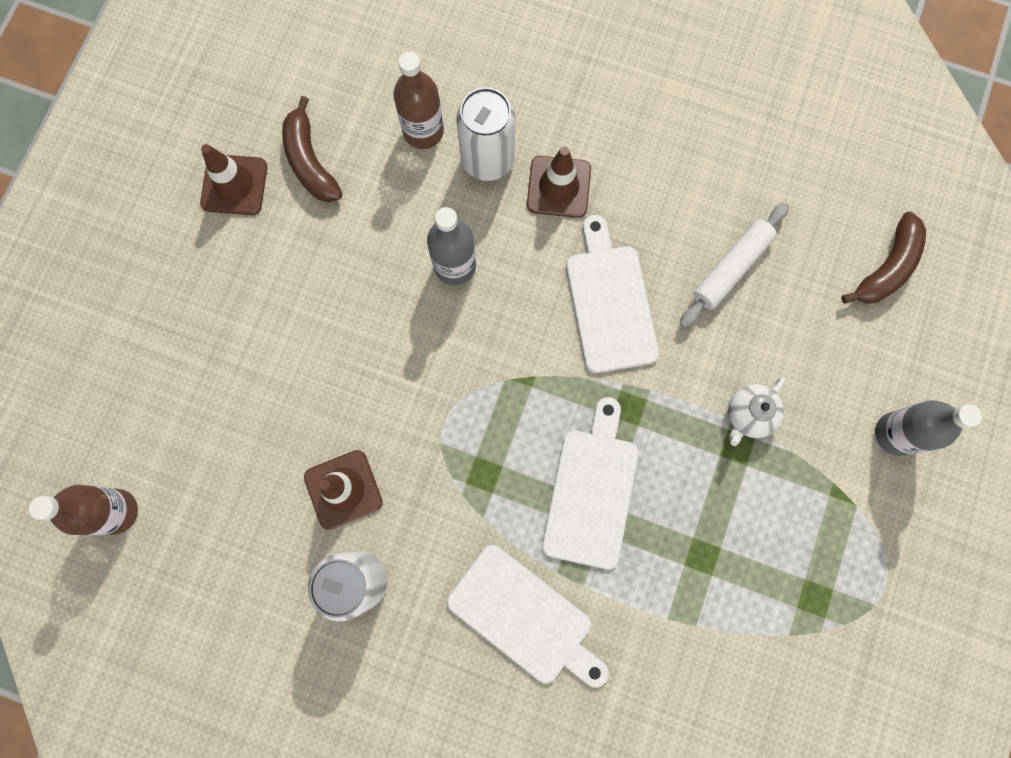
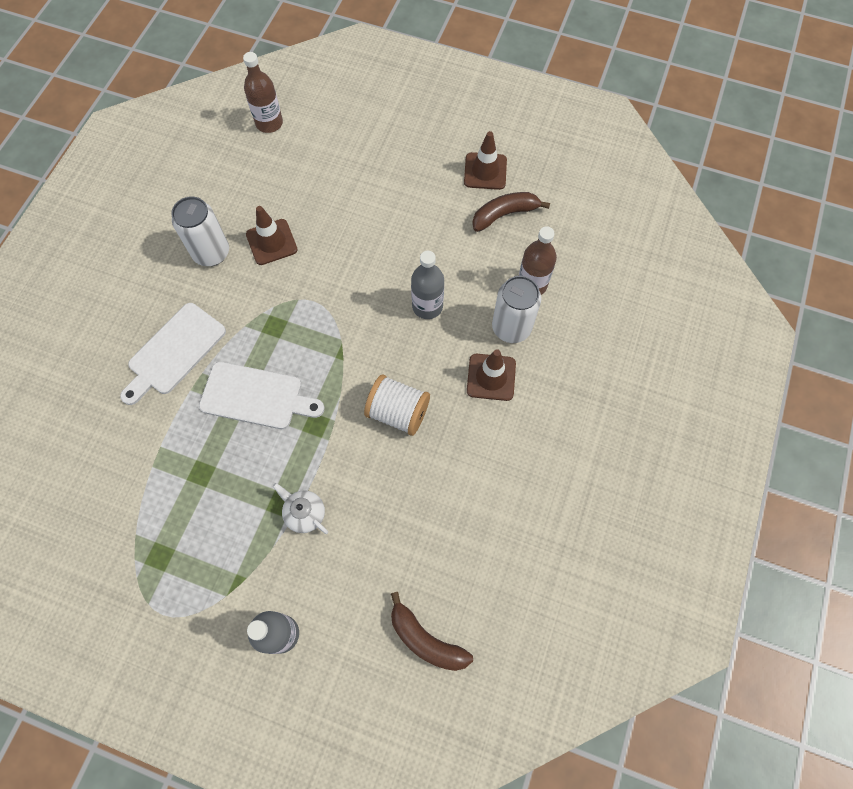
camera: 90 degrees right, 10 degrees down
(610, 302) = (398, 412): white cutting board -> white spool
(731, 268) = (425, 506): white rolling pin -> none

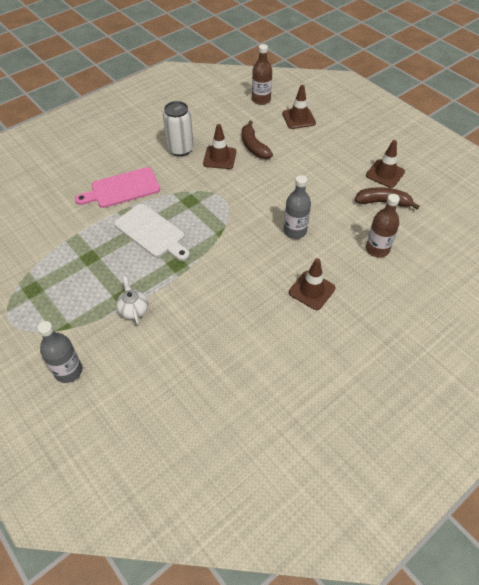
camera: 30 degrees right, 15 degrees down
(174, 352) = (122, 189): white cutting board -> pink cutting board
(335, 132) = (298, 118): none -> brown traffic cone
(398, 412) = (234, 281): white spool -> none
(425, 640) = (157, 427): brown banana -> brown banana (253, 146)
(511, 327) = (345, 268): white can -> none

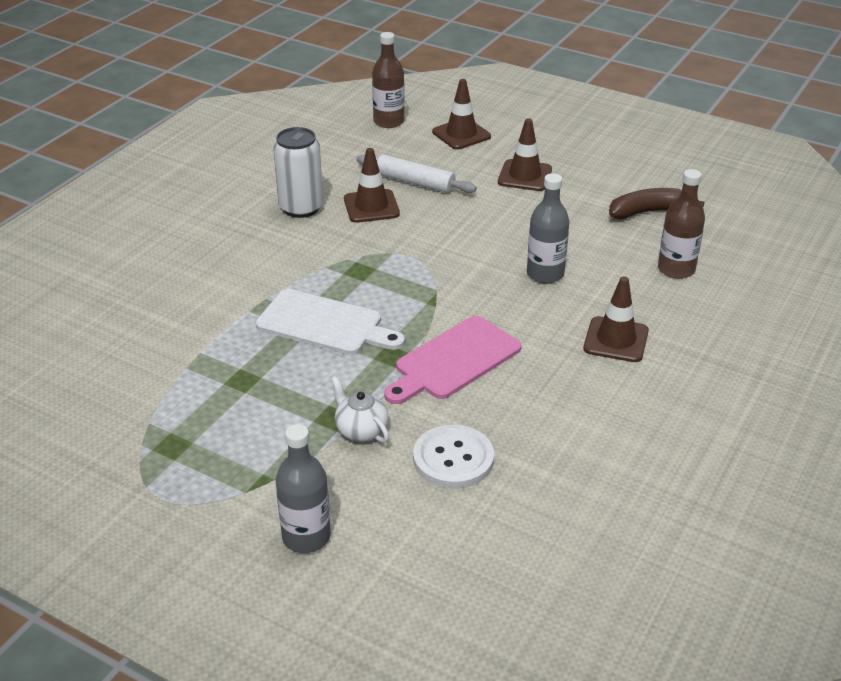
camera: 20 degrees left, 15 degrees down
(122, 189) = (238, 278): pink cutting board -> pink cutting board (453, 360)
(173, 345) = (453, 459): none -> white button
(253, 146) = (415, 182): brown banana -> white rolling pin
(385, 174) = (629, 177): brown traffic cone -> brown traffic cone (525, 176)

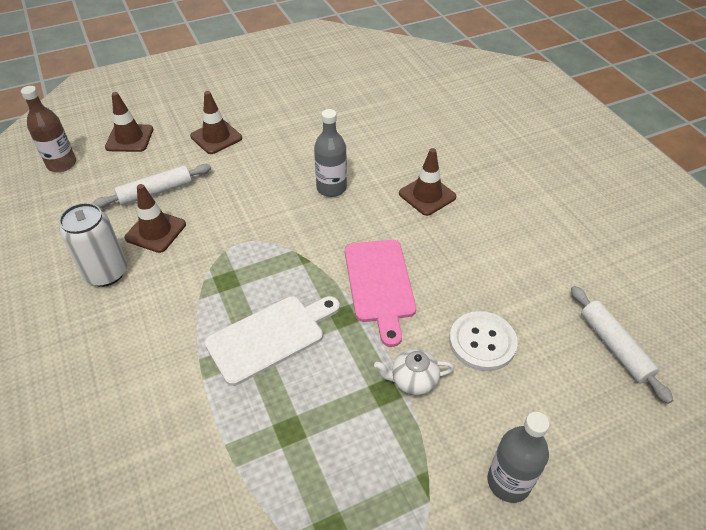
camera: 55 degrees left, 10 degrees up
(550, 563) = (614, 347): none -> white rolling pin
(649, 212) = (317, 110): brown banana -> none
(676, 269) = (384, 132): brown bottle -> none

